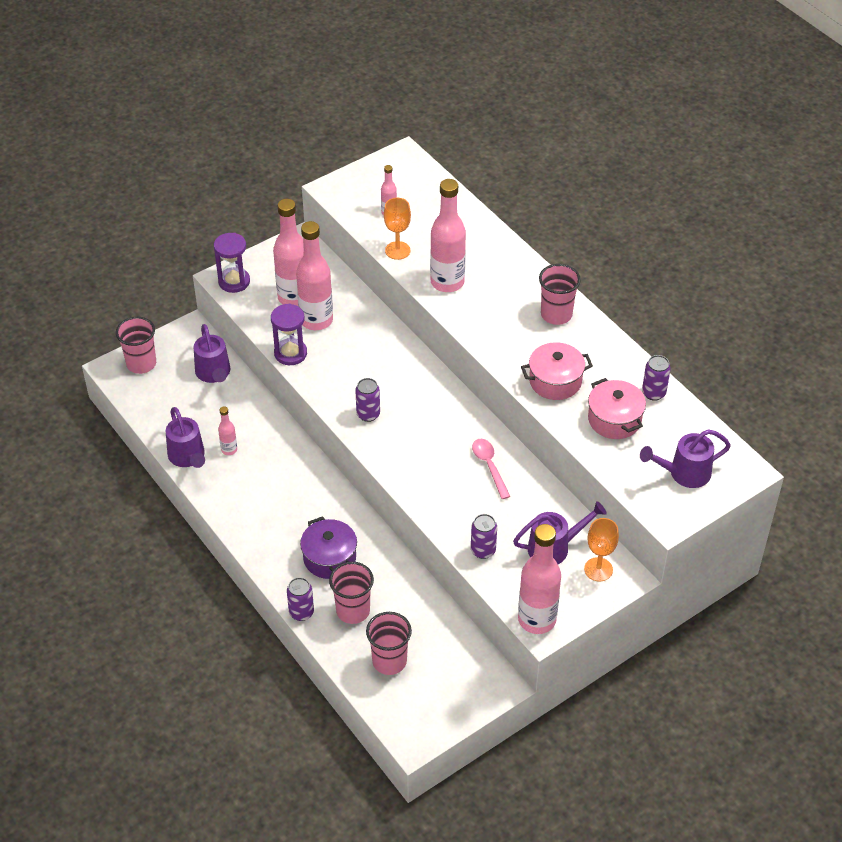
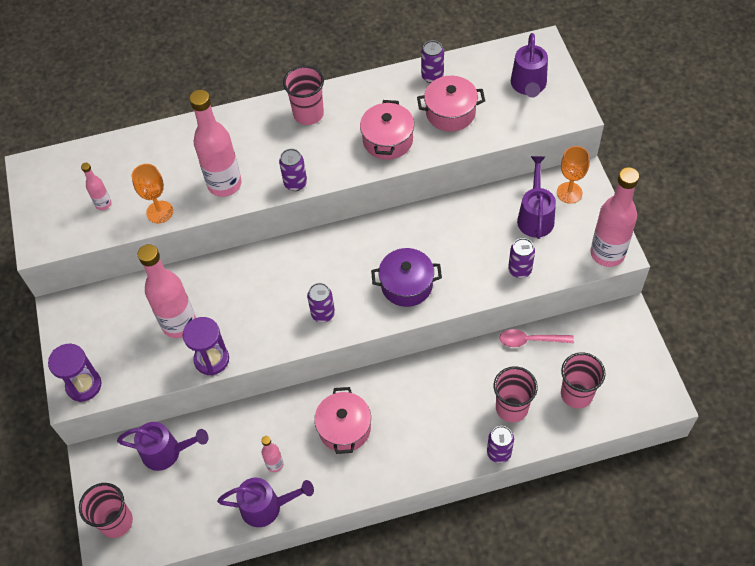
camera: 65 degrees left, 10 degrees up
(282, 488) = (344, 428): none -> pink pot
(294, 298) = (137, 335): pink bottle -> none
(329, 558) = (444, 410): purple pot -> purple pot (406, 285)
(472, 330) = (295, 183): none -> purple can
(489, 466) = (427, 235): pink spoon -> pink spoon (530, 340)

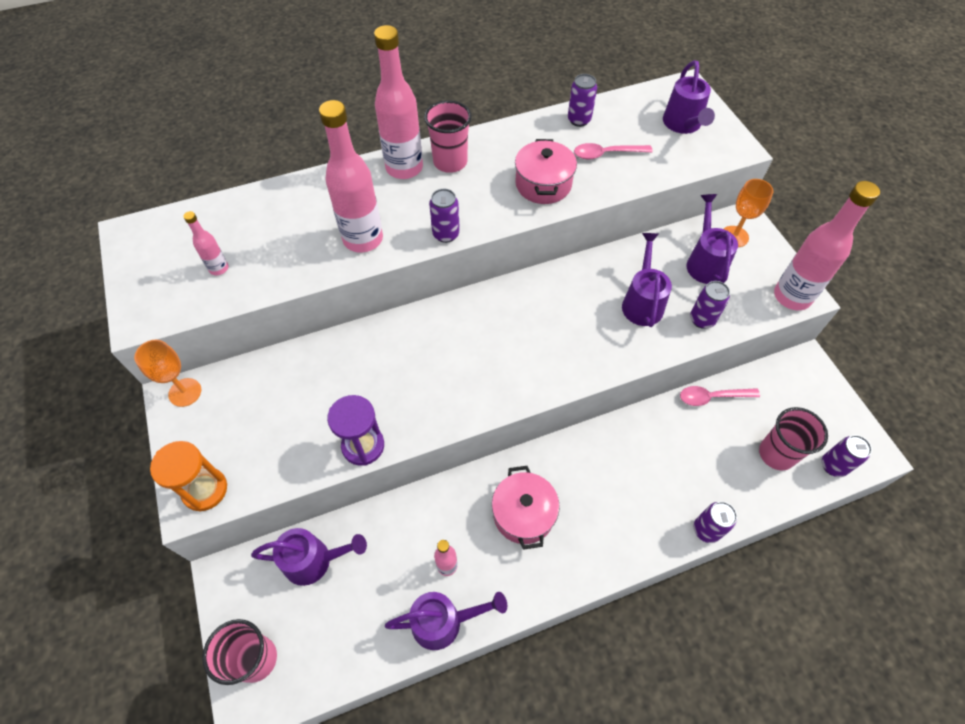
camera: 10 degrees left, 0 degrees up
(84, 385) = (205, 490): purple hourglass -> orange hourglass
(159, 212) = (288, 274): orange goblet -> orange goblet (185, 392)
(179, 324) = (319, 405): pink bottle -> pink bottle (404, 168)
(323, 314) = (489, 382): purple can -> purple can (833, 466)
(406, 285) = (580, 344): purple pot -> none
(450, 113) = (606, 154): pink pot -> pink spoon
(469, 250) = (642, 302): none -> purple watering can
(511, 408) = (709, 475): pink cup -> none

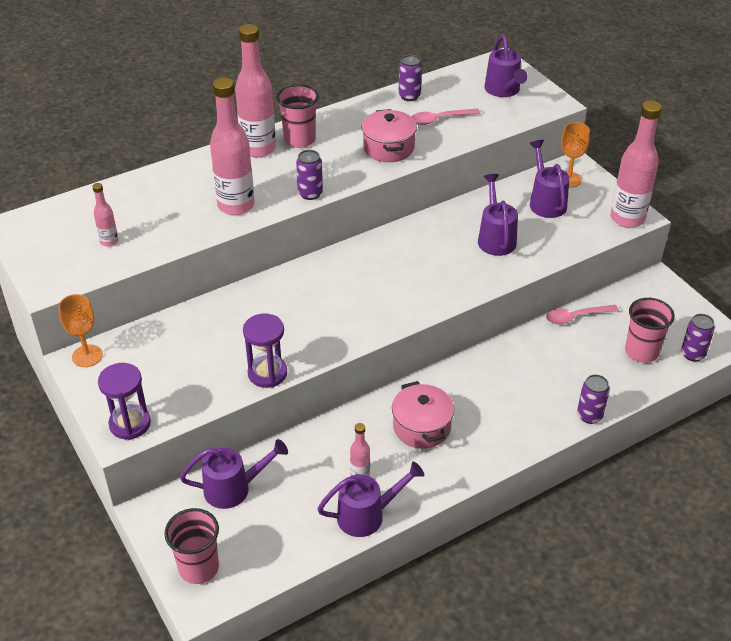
camera: 10 degrees left, 15 degrees down
(205, 490) = (130, 424): orange hourglass -> purple hourglass
(702, 319) = (551, 245): purple can -> none

